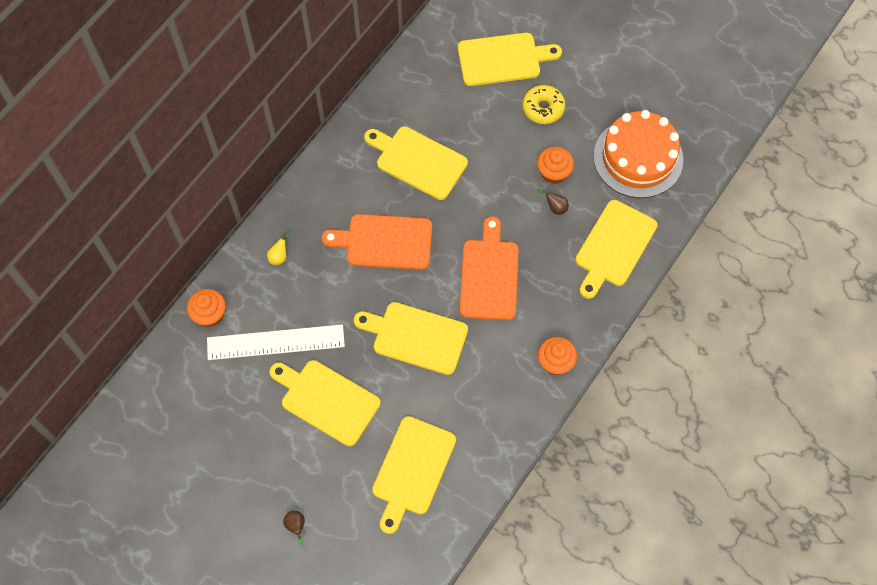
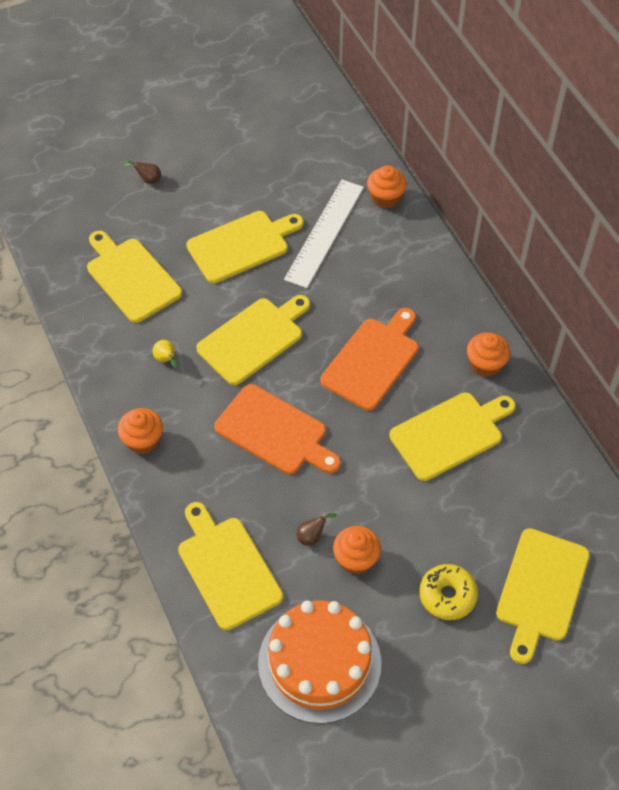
camera: 120 degrees right, 10 degrees down
(279, 256) = (412, 271): yellow pear -> yellow pear (166, 360)
(342, 165) = (485, 364): none -> orange cupcake

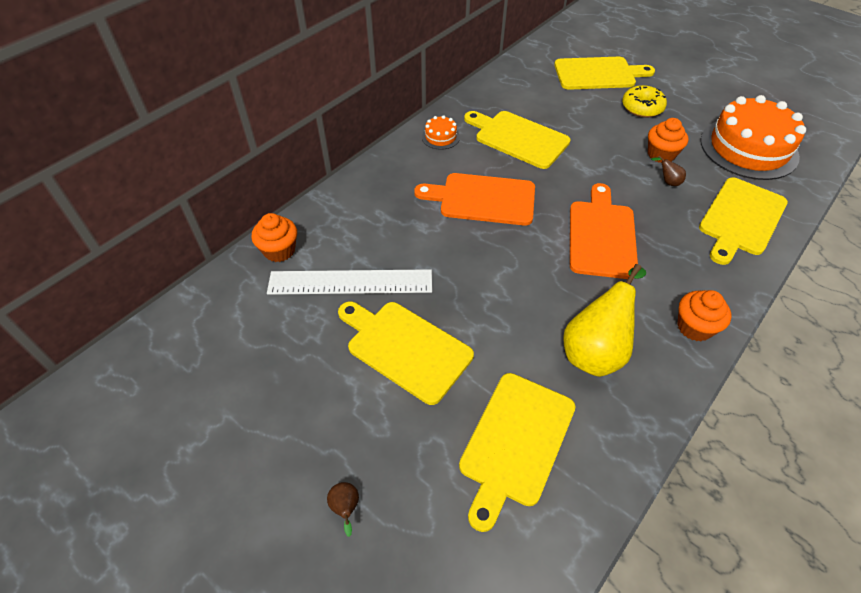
camera: 115 degrees left, 5 degrees down
(166, 360) = (595, 350): yellow pear -> yellow pear, size x2.49
(253, 338) = (518, 288): yellow cutting board -> none
(485, 364) = (440, 137): orange cupcake -> orange cake

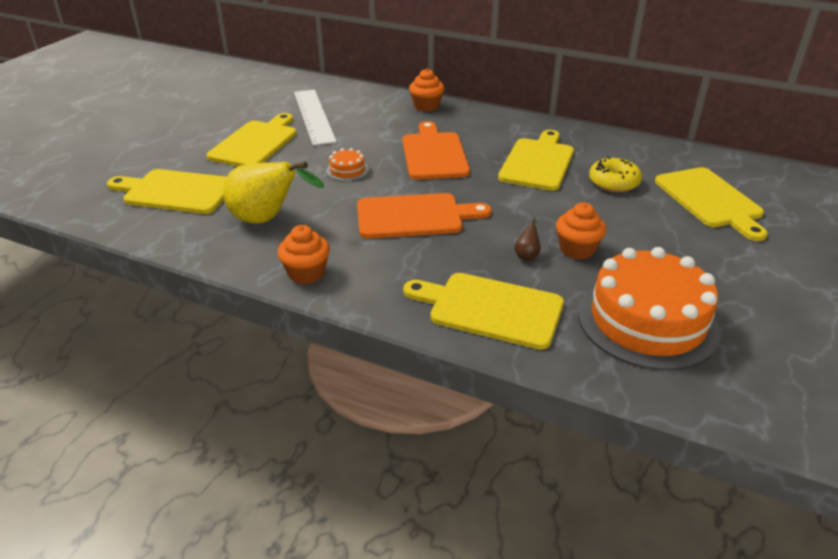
camera: 75 degrees right, 15 degrees down
(279, 250) = (336, 89): orange cupcake -> orange cupcake (426, 106)
(345, 508) = (130, 142): brown pear -> none
(440, 137) = (509, 126): orange cake -> orange cake (347, 170)
(642, 108) = (665, 234): yellow donut -> yellow donut (613, 183)

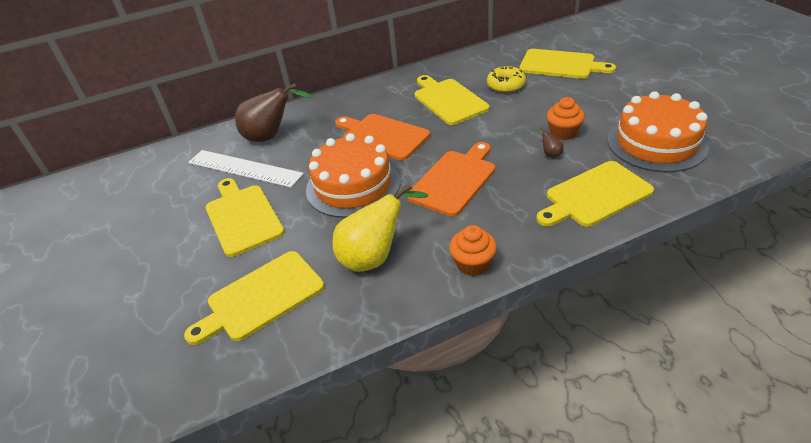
camera: 45 degrees left, 5 degrees up
(347, 170) = (353, 185): orange cake -> orange cake, size x2.39
(367, 107) = (271, 136): none -> brown pear
(426, 106) = (311, 110): orange cupcake -> none

